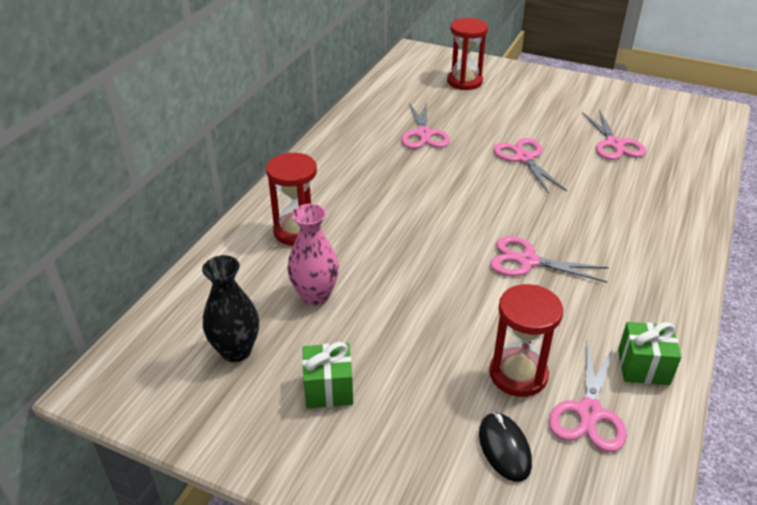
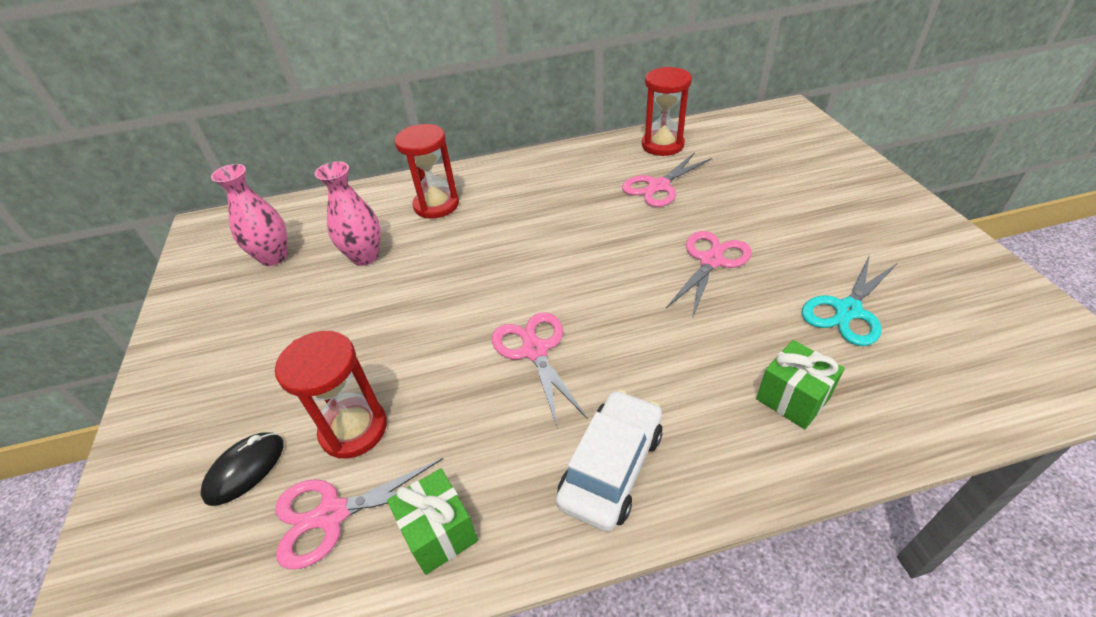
camera: 55 degrees right, 5 degrees up
(236, 351) = (274, 257): black vase -> pink vase
(328, 389) = (260, 323): green gift -> green gift (792, 398)
(464, 82) = (788, 159): red hourglass -> red hourglass (662, 145)
(614, 144) = (847, 311): pink scissors -> turquoise scissors
(650, 278) = (611, 467): none -> white car

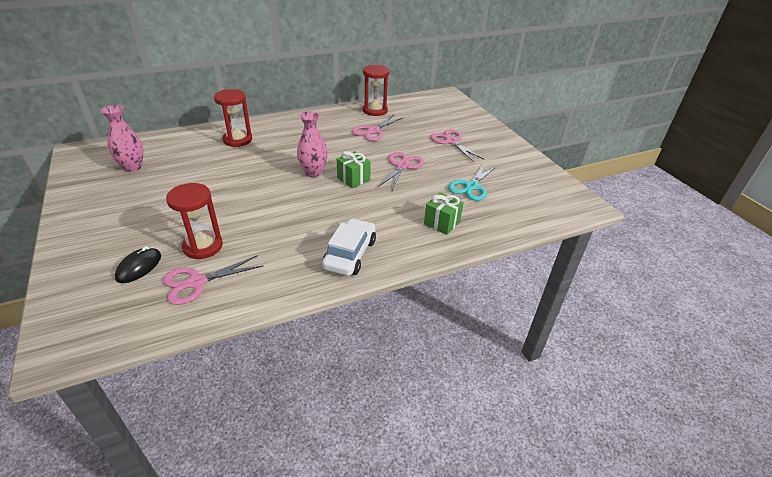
camera: 15 degrees left, 5 degrees down
(365, 256) = (195, 166): pink vase -> pink vase (313, 172)
(439, 532) = (259, 285): green gift -> green gift (353, 179)
(534, 350) = (305, 208): pink scissors -> pink scissors (451, 141)

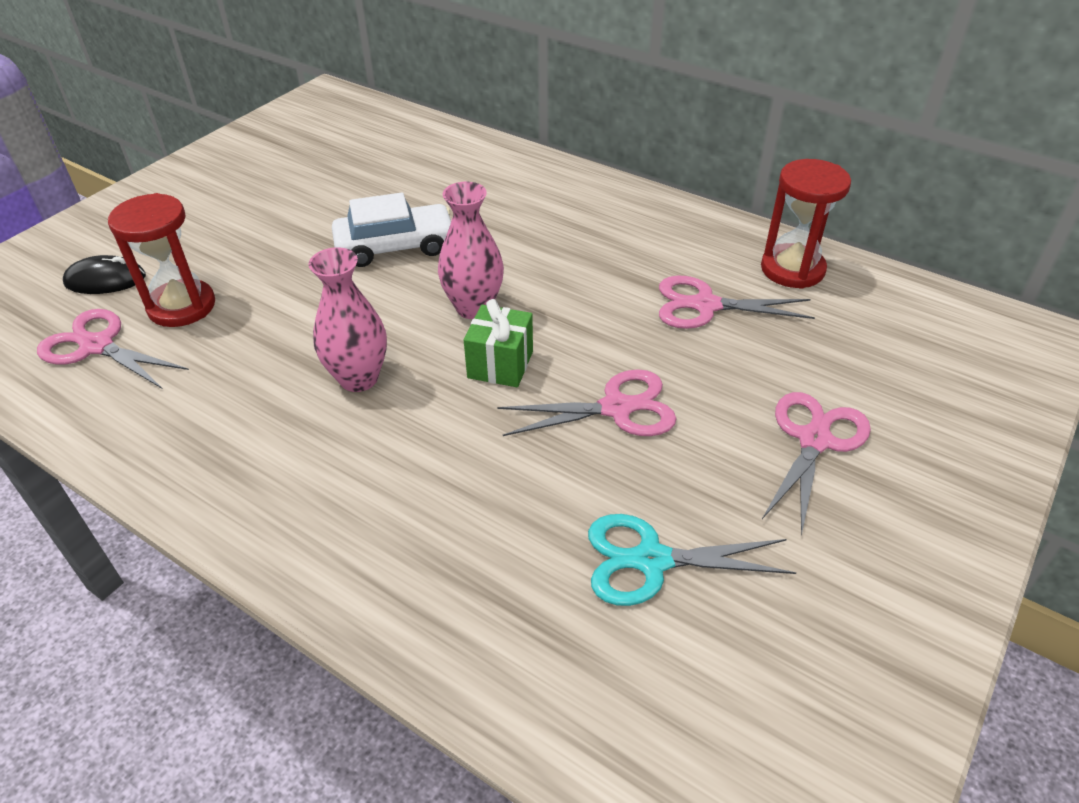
camera: 60 degrees right, 5 degrees up
(133, 167) = (325, 148): pink vase -> pink vase (358, 378)
(237, 140) = (490, 184): red hourglass -> none
(350, 254) = (258, 474): white car -> white car (395, 246)
(442, 223) = (456, 567): green gift -> none

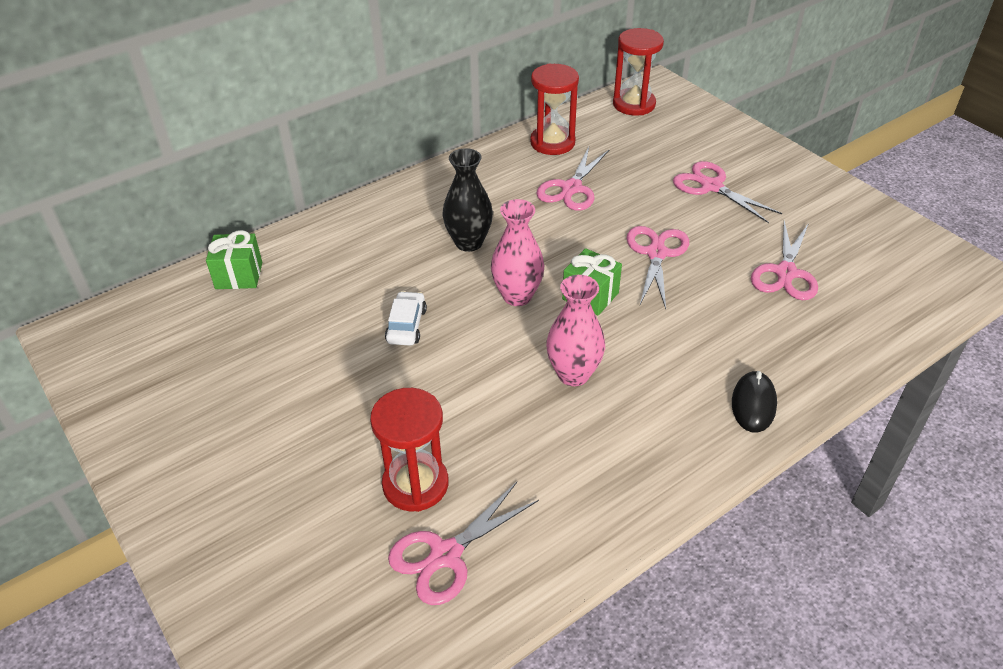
camera: 70 degrees left, 0 degrees up
(105, 280) = (332, 548): black mouse -> black mouse (753, 404)
(395, 246) = (406, 325): white car -> white car, size x0.63
(426, 140) = (239, 275): none -> green gift
(548, 253) = (469, 242): none -> black vase
(651, 560) = (785, 273): turquoise scissors -> pink scissors
(957, 322) = (634, 104): none -> red hourglass

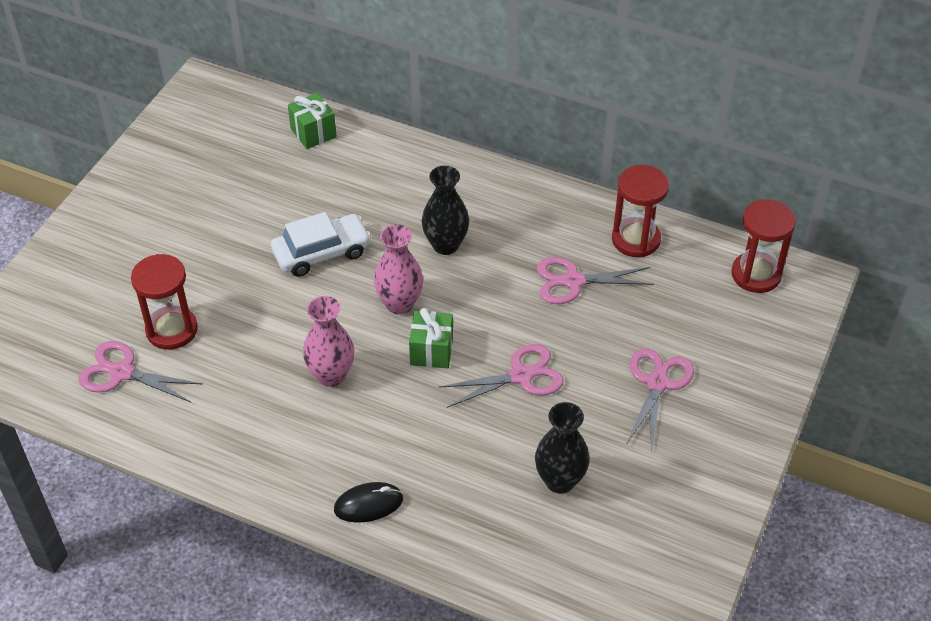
camera: 60 degrees right, 5 degrees up
(406, 325) = (321, 253): white car -> white car, size x1.59
(785, 273) = (560, 481): pink scissors -> black vase

